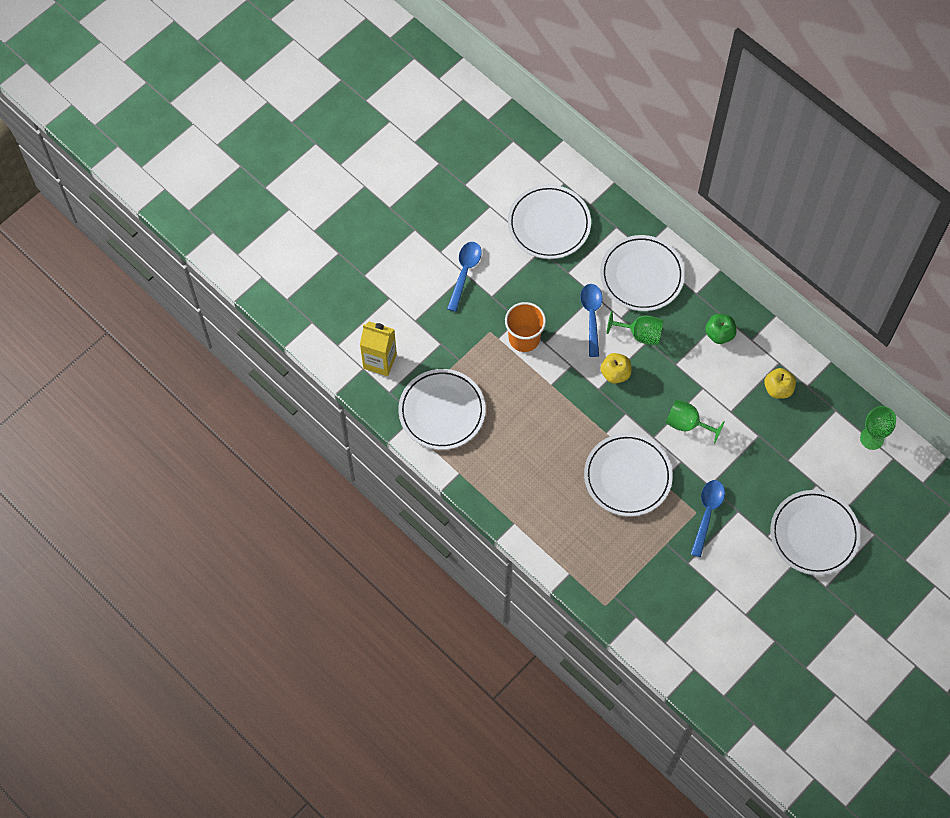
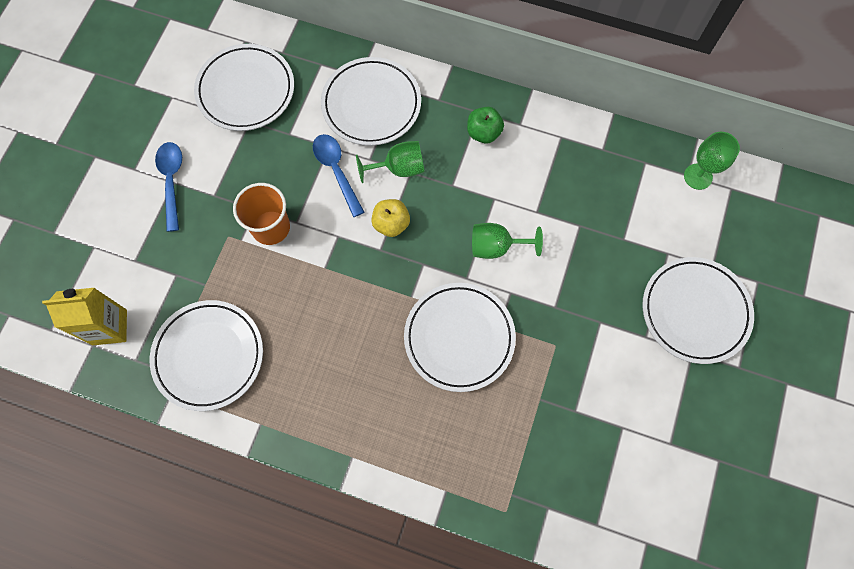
camera: 25 degrees left, 5 degrees up
(707, 514) = (568, 341): blue spoon -> none
(778, 389) = (574, 165): yellow apple -> none

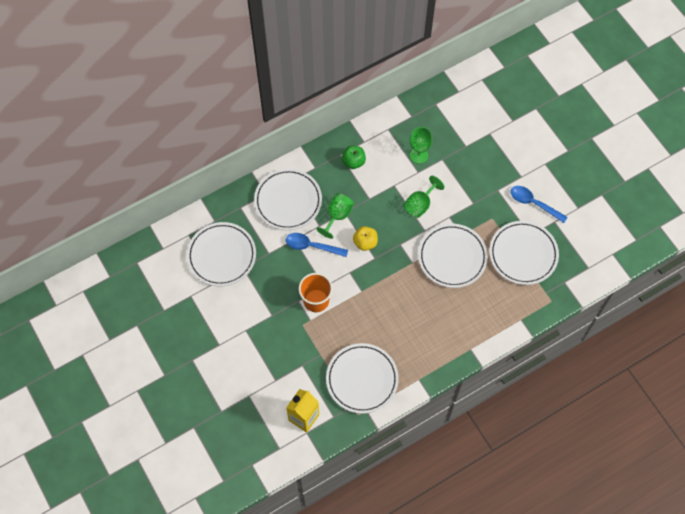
camera: 50 degrees left, 5 degrees down
(172, 182) = (244, 331): blue spoon -> blue spoon (534, 203)
(695, 311) = (527, 146): white plate -> white plate (523, 254)
(698, 176) = (463, 88): green goblet -> green goblet (419, 155)

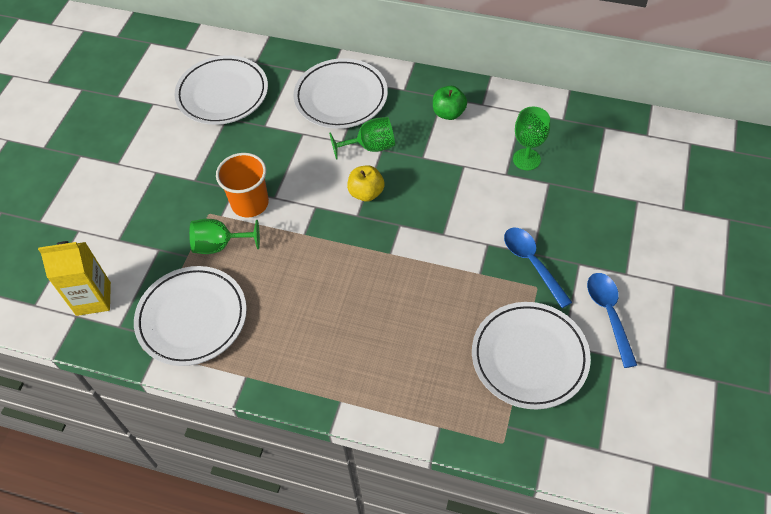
camera: 50 degrees right, 10 degrees down
(312, 246) = (311, 153): blue spoon -> blue spoon (532, 263)
(420, 204) = (469, 205): green goblet -> green goblet (220, 245)
(452, 257) = (440, 286): white plate -> none

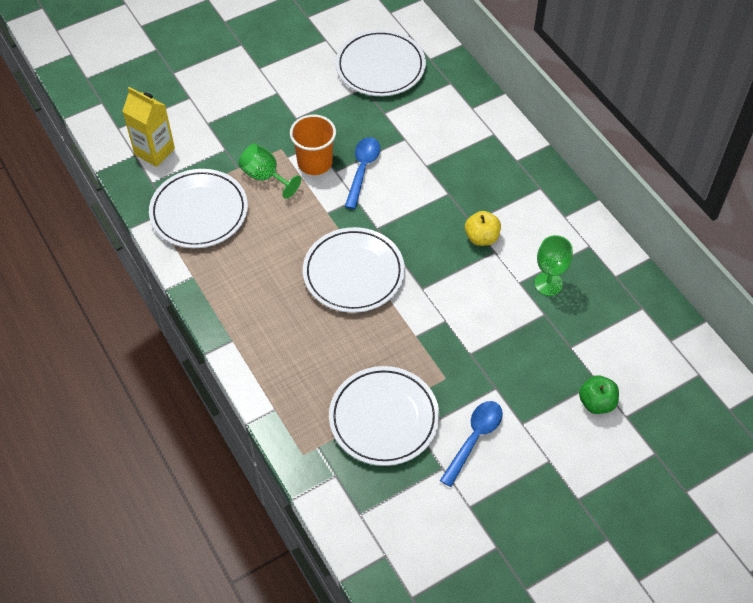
camera: 40 degrees right, 0 degrees up
(341, 97) = (462, 131): white plate -> white plate (353, 273)
(366, 193) = (401, 217): yellow apple -> yellow apple (481, 237)
(370, 147) = (442, 185): green goblet -> none
(448, 113) = (529, 204): green apple -> green apple (596, 403)
(532, 263) = (461, 360): blue spoon -> blue spoon (362, 170)

